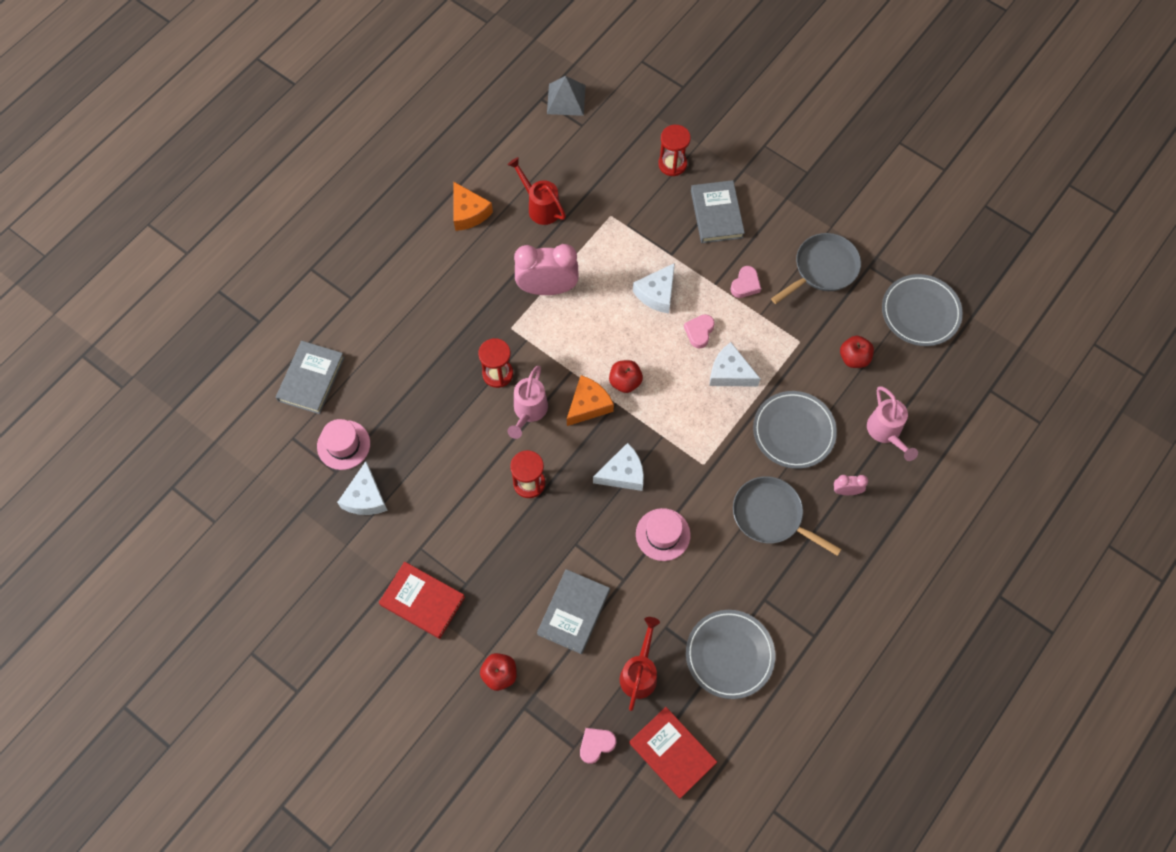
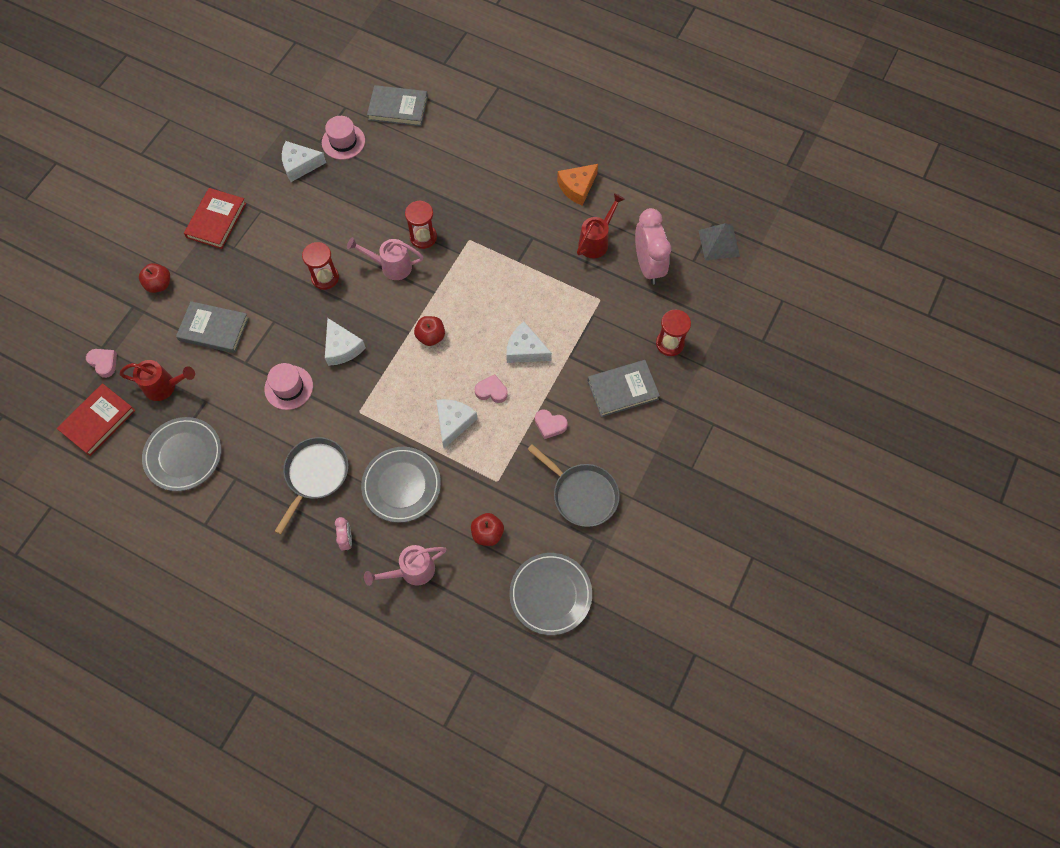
camera: 80 degrees right, 0 degrees up
(547, 288) = (513, 261): pink clock -> pink clock (648, 266)
(588, 405) = (404, 311): orange cheese -> none

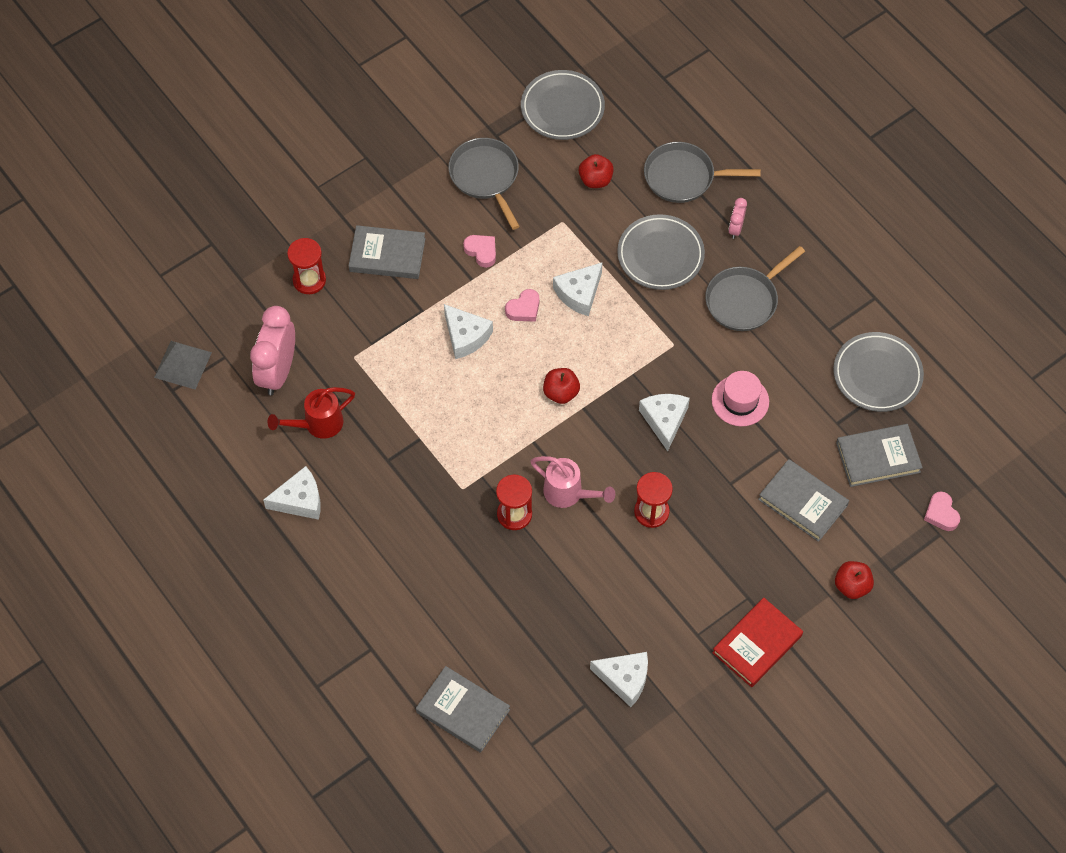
camera: 155 degrees left, 5 degrees down
(98, 421) = (962, 449): red book -> none
(165, 387) = (878, 457): red watering can -> grey book
(343, 141) = (555, 690): pink hat -> none
(412, 571) = (683, 177): pink watering can -> grey pan
(491, 391) = (524, 309): pink heart -> pink heart turned 75 degrees counterclockwise
(577, 187) = (300, 500): orange cheese -> white cheese

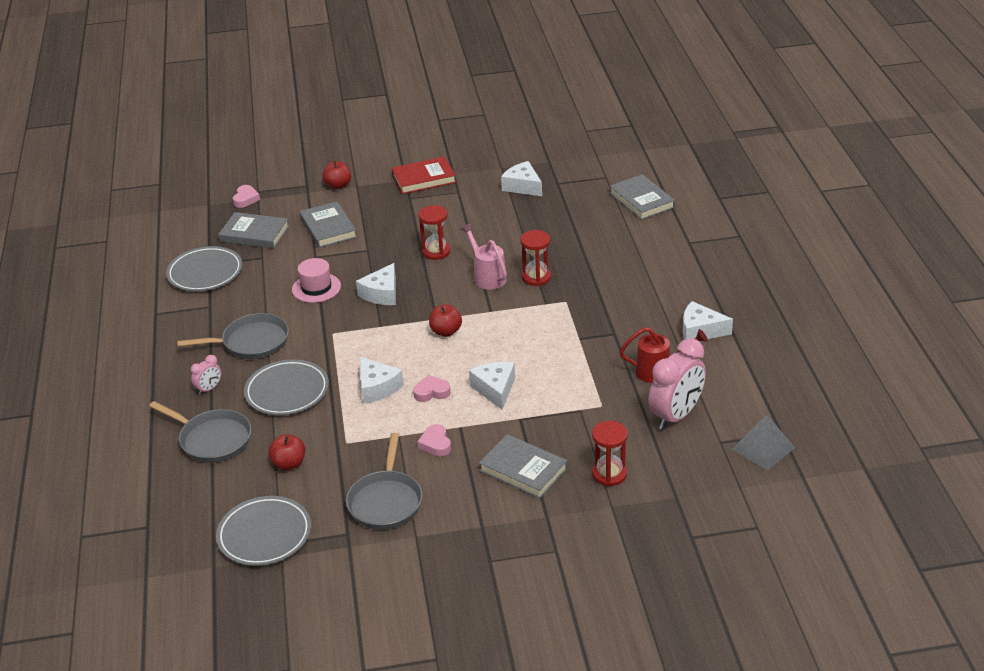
camera: 150 degrees left, 25 degrees down
(579, 293) = (377, 387): white cheese -> white cheese turned 75 degrees clockwise

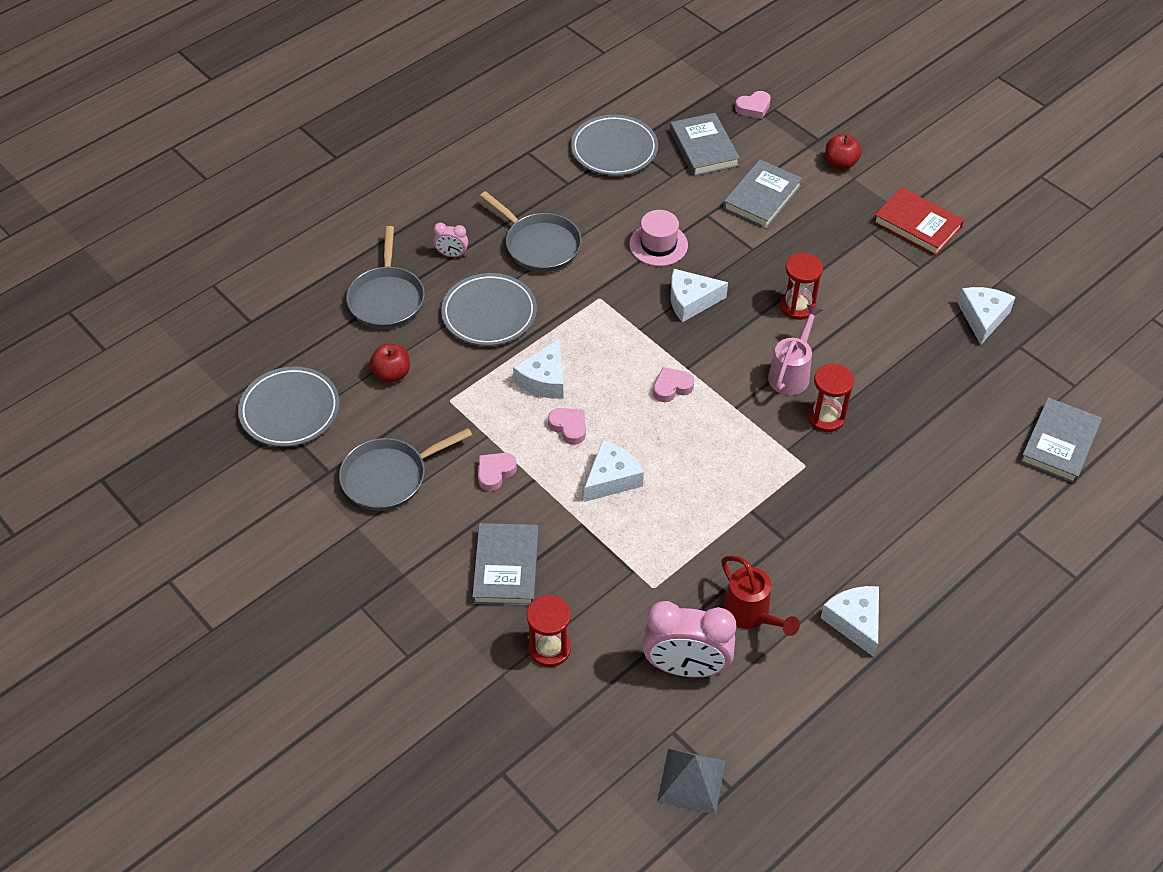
camera: 55 degrees right, 15 degrees up
(446, 331) = (672, 387): red apple -> pink heart

